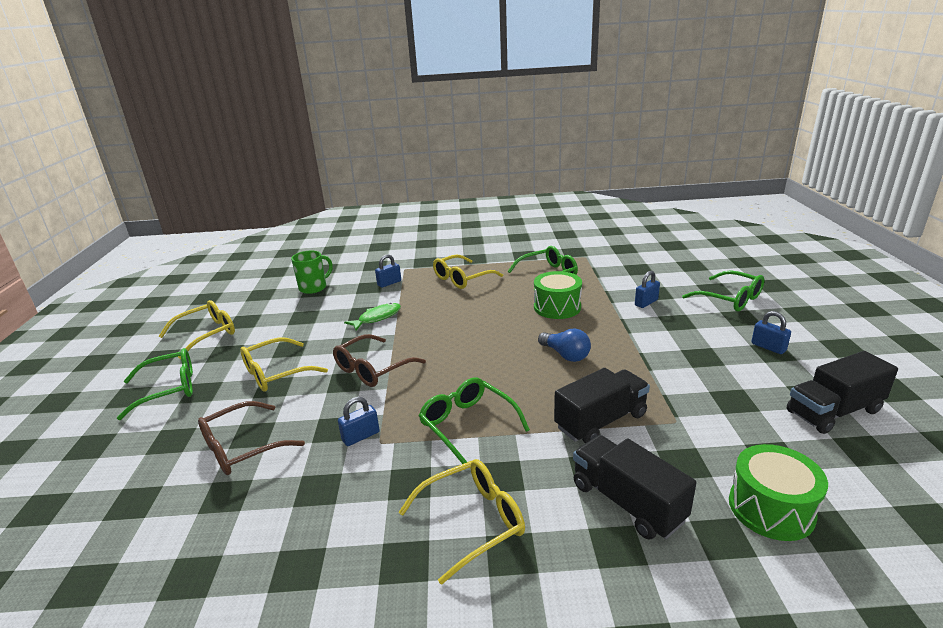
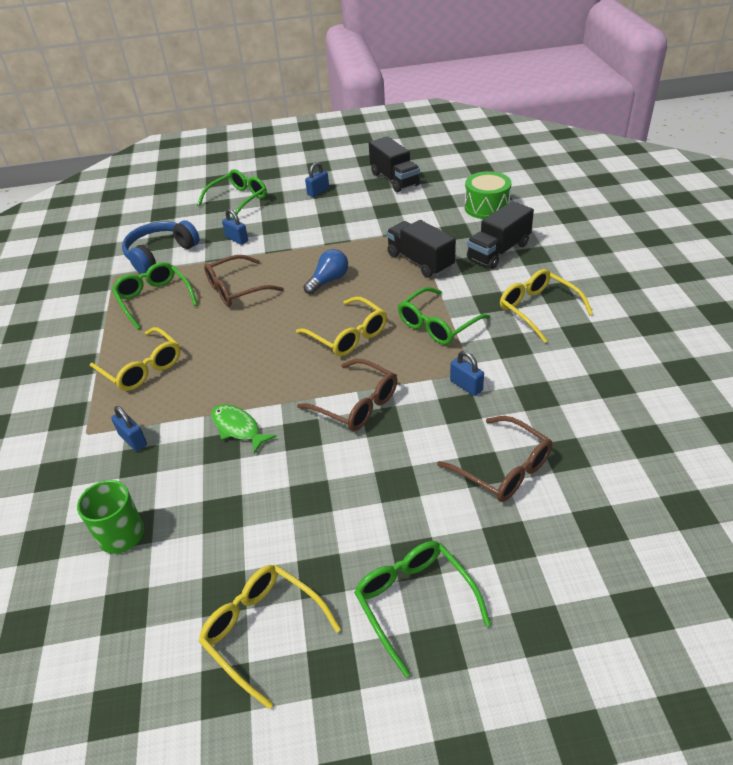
camera: 95 degrees left, 15 degrees up
(275, 373) = (369, 491): yellow glasses -> yellow glasses (348, 335)
(557, 307) = (236, 289): green drum -> brown glasses
(617, 270) = (160, 254): none -> blue headphones

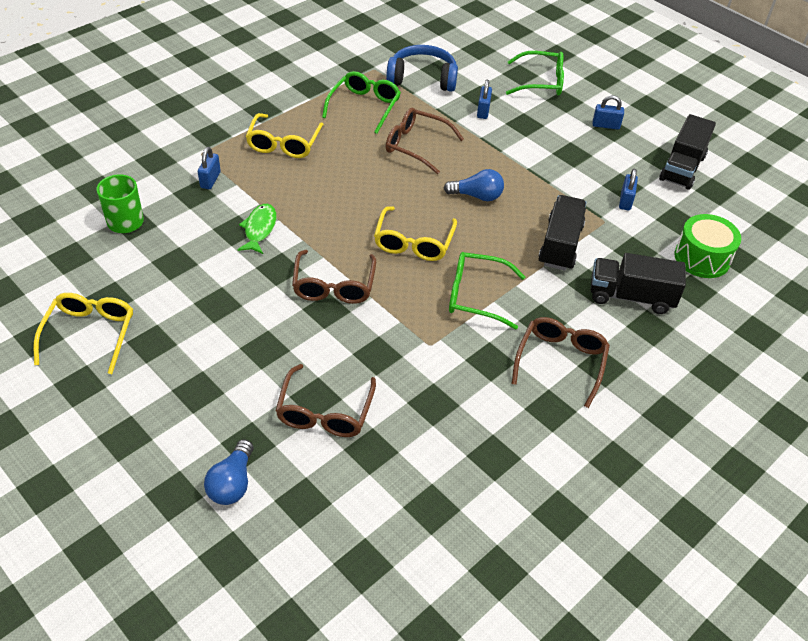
camera: 50 degrees right, 5 degrees up
(414, 601) = (158, 407): green glasses -> none
(466, 385) = (409, 348): blue padlock -> blue padlock (625, 201)
(537, 309) = (561, 361): yellow glasses -> brown glasses
(551, 572) = (232, 483): none -> blue light bulb

